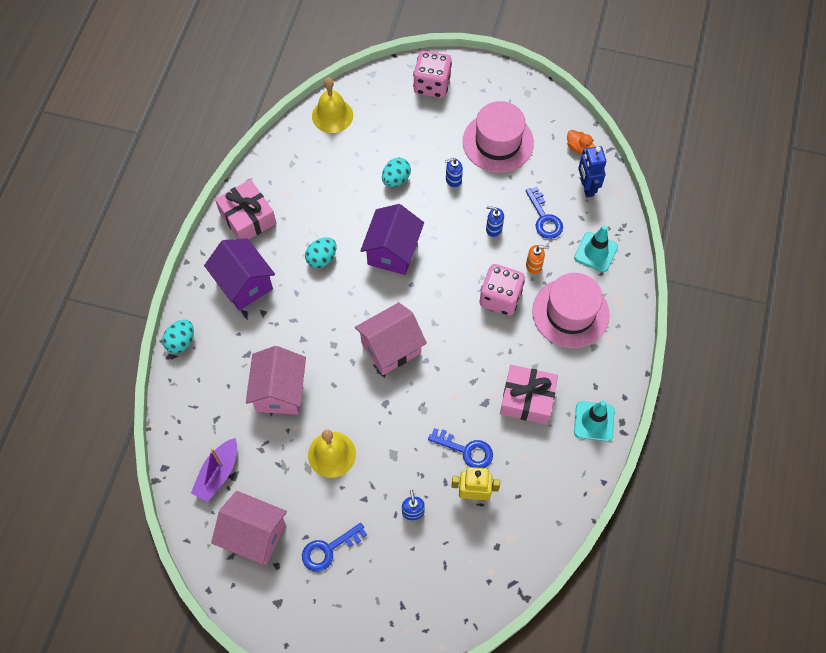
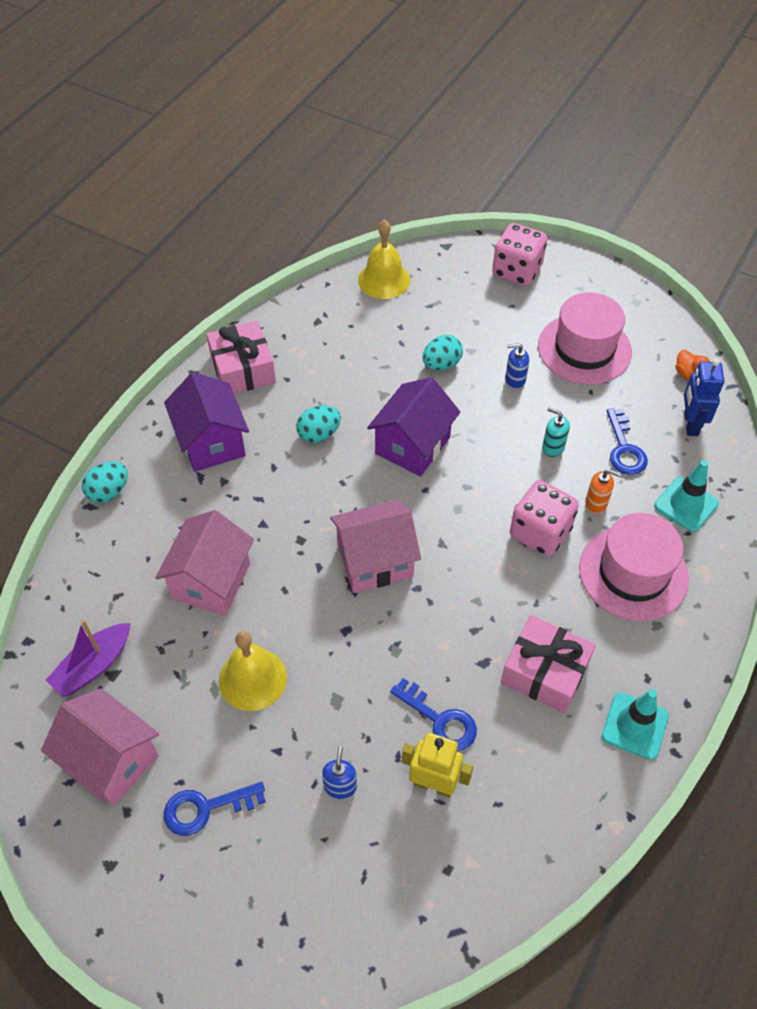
camera: 15 degrees right, 10 degrees down
(493, 229) = (553, 447): blue soap dispenser -> turquoise soap dispenser

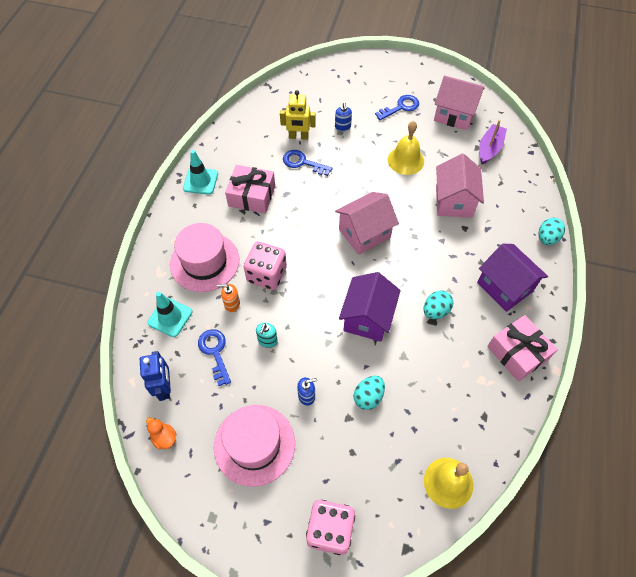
camera: 165 degrees right, 5 degrees up
(553, 447) = (267, 341): turquoise soap dispenser -> turquoise soap dispenser turned 90 degrees clockwise

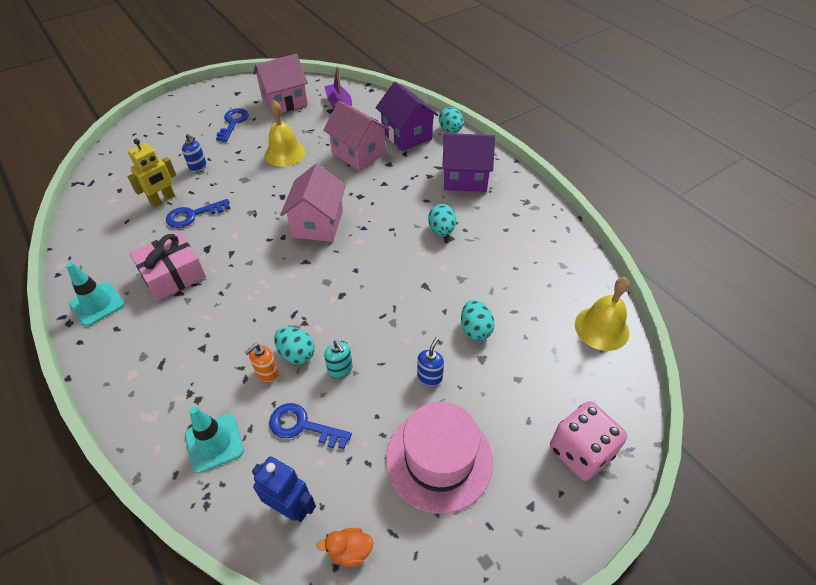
camera: 50 degrees left, 10 degrees down
(204, 262) = (191, 364): pink hat -> none
(257, 308) = (296, 354): none -> turquoise egg
(267, 274) = (270, 321): pink dice -> none
(367, 318) = (400, 278): purple house -> purple house (406, 135)
(517, 353) = (527, 209): pink gift -> none

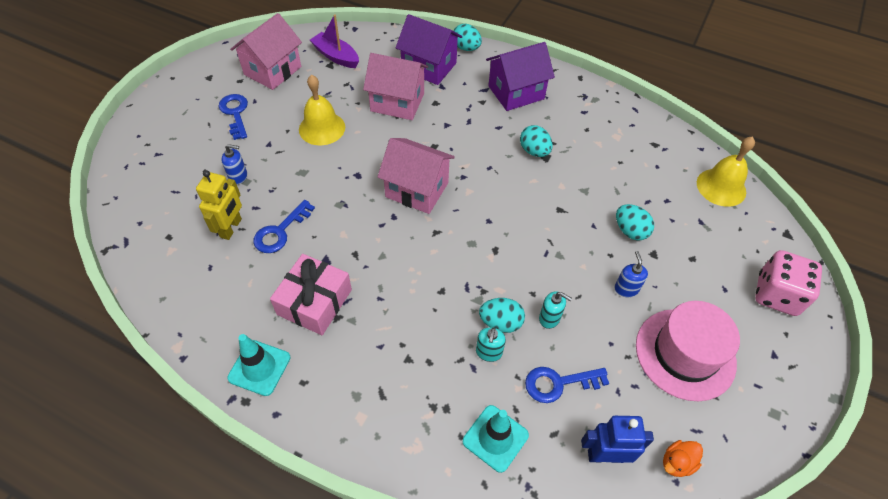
camera: 30 degrees left, 5 degrees up
(267, 373) = (488, 352): orange soap dispenser -> turquoise soap dispenser
(318, 224) = (417, 190): pink house -> pink house turned 45 degrees counterclockwise

